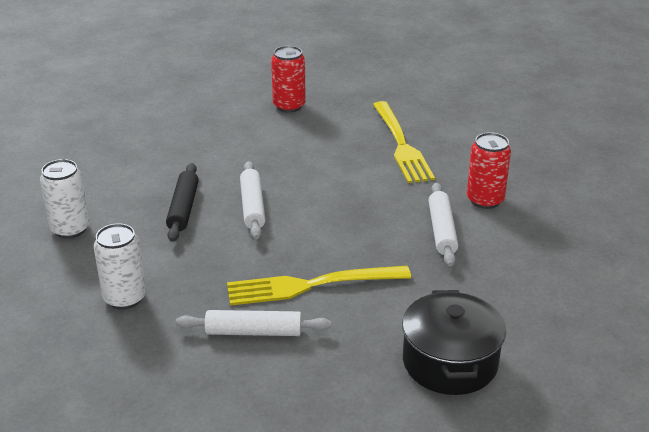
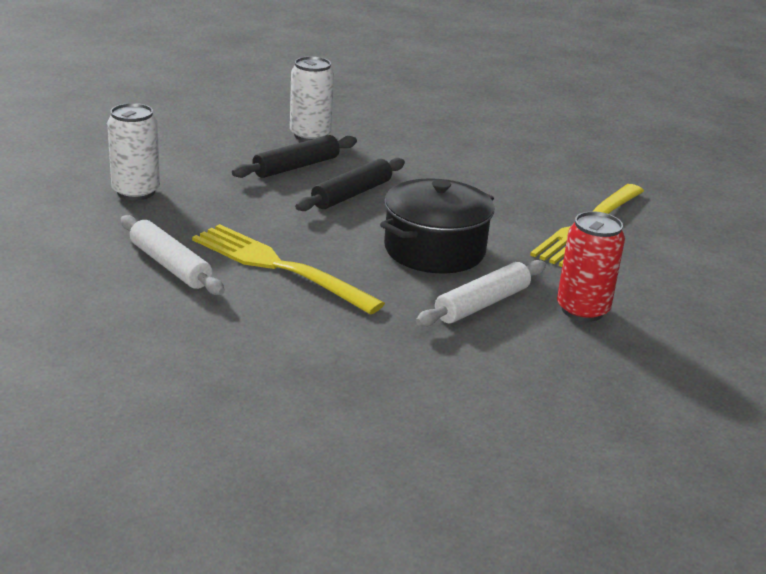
camera: 45 degrees right, 5 degrees down
(70, 229) = (193, 135): white can -> white can (310, 135)
(252, 206) = (352, 194): white rolling pin -> black rolling pin
(289, 106) = (540, 150): red can -> none
(450, 362) = (268, 389): black pot -> black pot (434, 250)

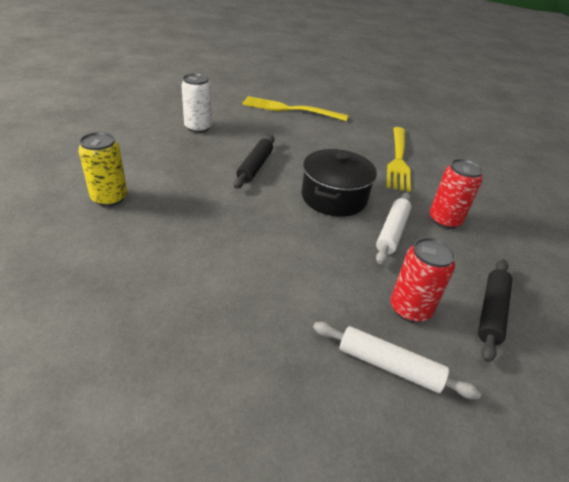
camera: 25 degrees left, 10 degrees up
(136, 192) = (109, 198): white can -> yellow can
(170, 265) = (177, 258): white rolling pin -> white rolling pin (389, 366)
(279, 267) = (252, 238): yellow fork -> yellow fork (290, 109)
(296, 166) = (206, 153): black rolling pin -> black rolling pin (491, 312)
(421, 380) = (410, 309): none -> red can

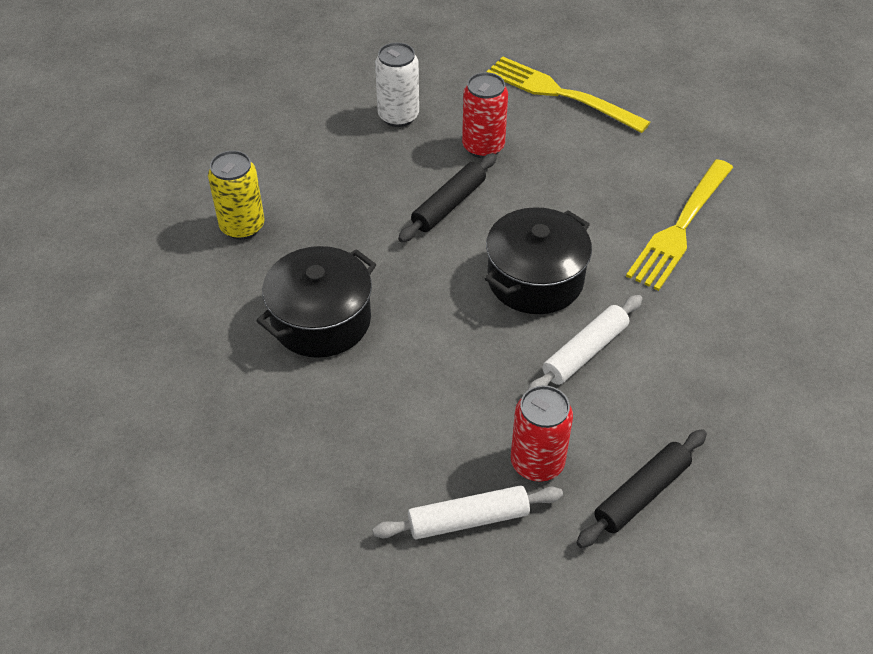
camera: 25 degrees right, 10 degrees up
(197, 247) = (321, 320): none -> black pot
(389, 366) = (468, 519): white rolling pin -> white rolling pin turned 60 degrees counterclockwise
(444, 220) = (678, 350): red can -> red can (483, 147)

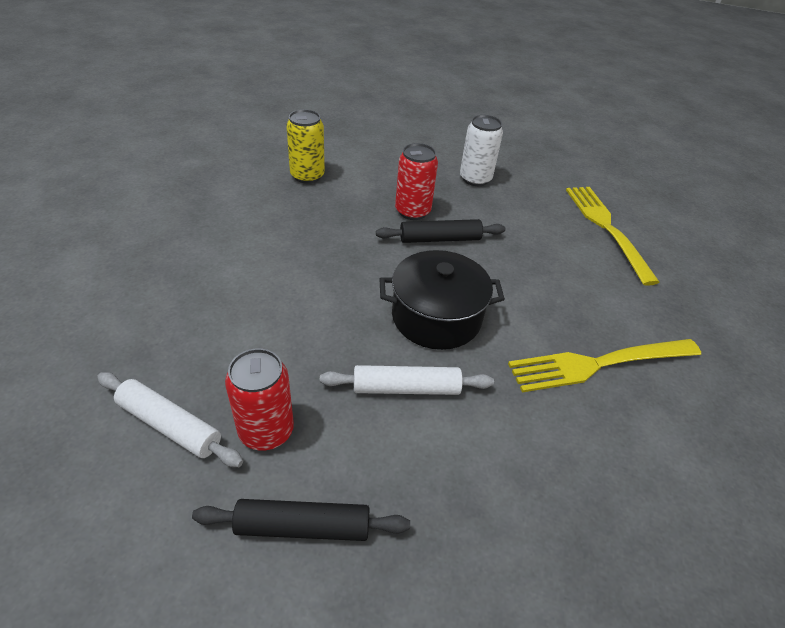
camera: 40 degrees right, 5 degrees down
(321, 320) = (274, 245): black pot -> none
(483, 147) = (508, 224): red can -> red can (412, 211)

